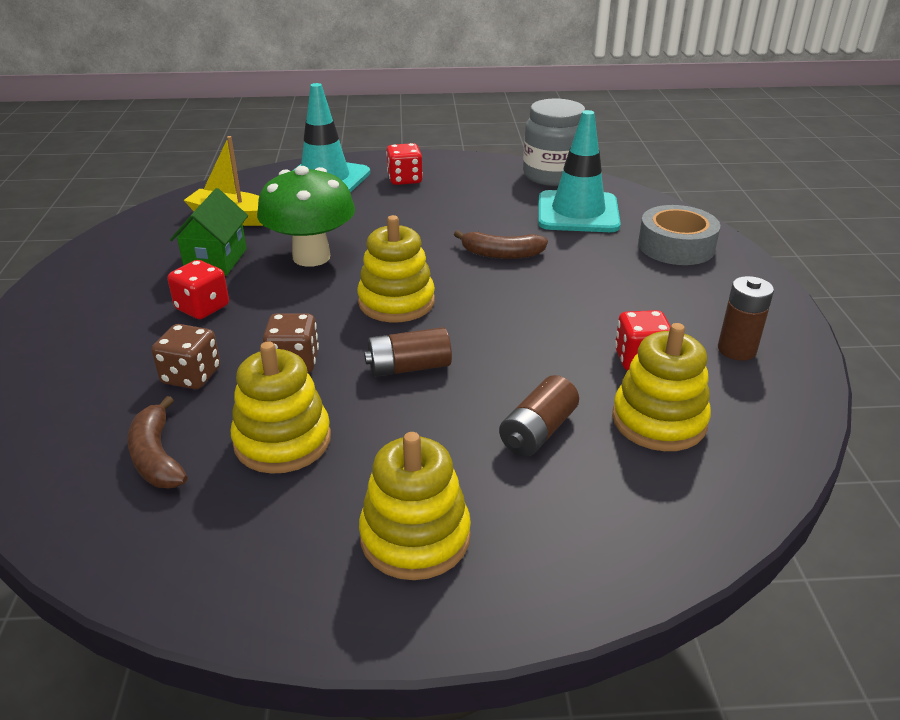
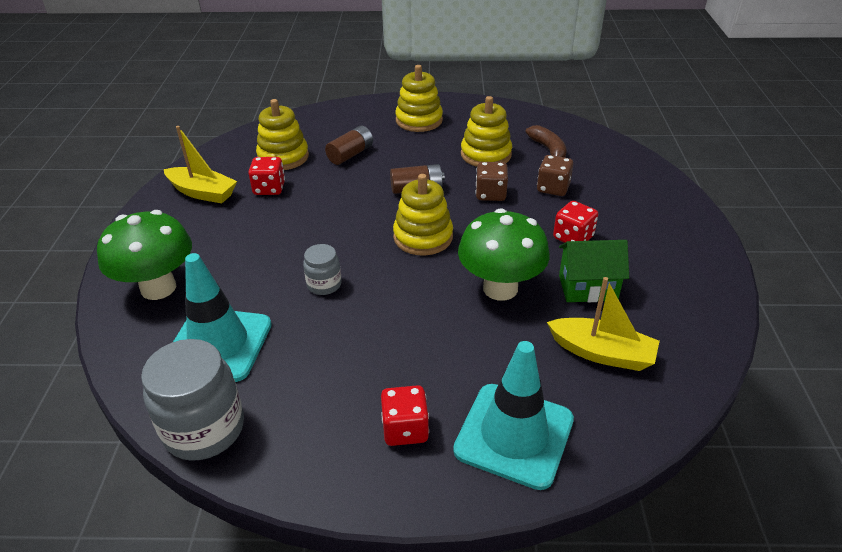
camera: 175 degrees left, 5 degrees up
(216, 260) = (587, 288): green house -> green house turned 75 degrees clockwise
(501, 254) = (324, 285): brown banana -> grey jar
(676, 246) = (158, 288): grey tape -> green mushroom
(736, 350) = (202, 193): brown battery -> yellow boat

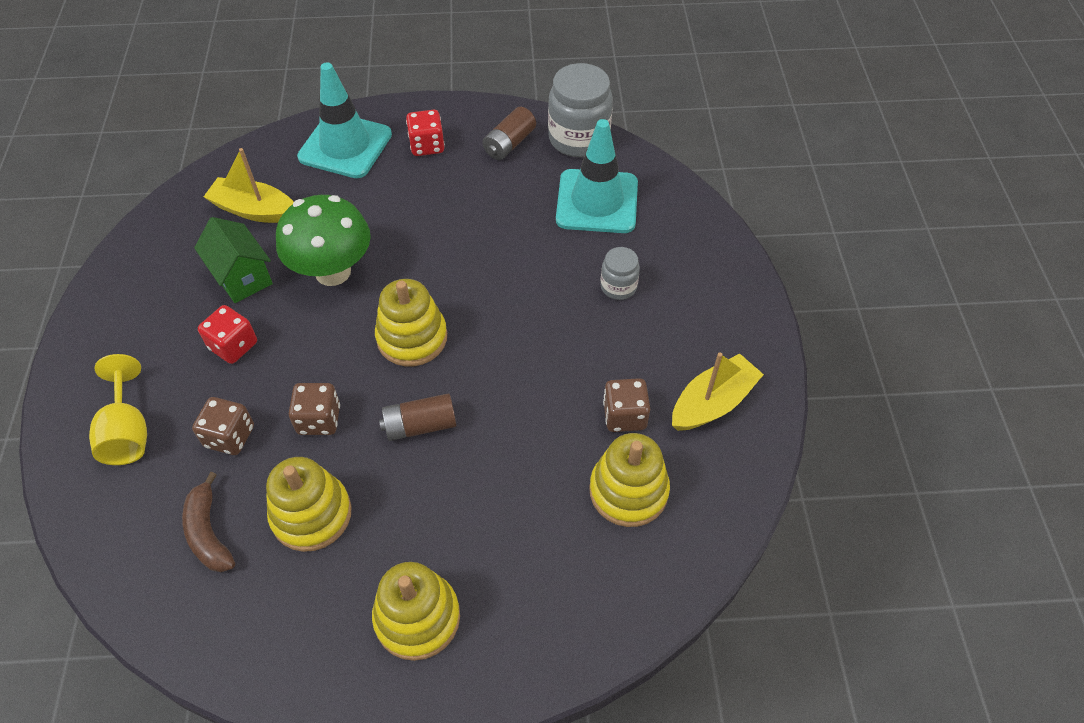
camera: 175 degrees right, 15 degrees up
(158, 288) = (685, 255): green mushroom -> none
(202, 193) = (712, 403): yellow boat -> yellow boat turned 120 degrees clockwise
(269, 188) = (624, 416): red dice -> brown dice
(324, 285) = (515, 267): grey jar -> grey jar (618, 287)
(350, 154) = (525, 504): brown battery -> brown battery (509, 144)
(587, 288) = (242, 277): green house -> green house turned 60 degrees clockwise
(629, 192) = (128, 432): none -> yellow goblet

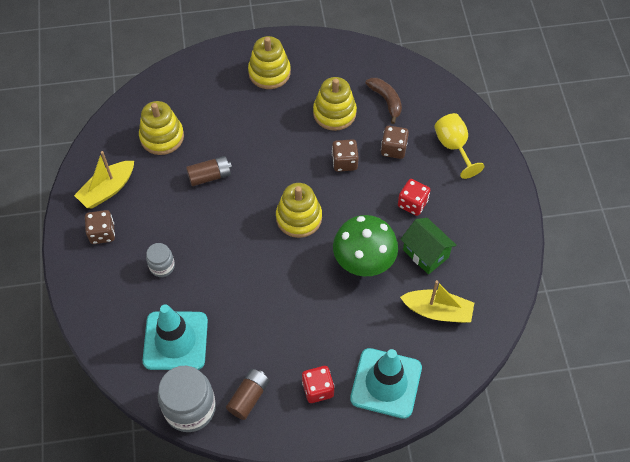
camera: 175 degrees right, 5 degrees up
(420, 425) = (284, 163): brown battery -> brown battery (210, 176)
(624, 416) = (162, 178): brown dice -> brown dice (102, 233)

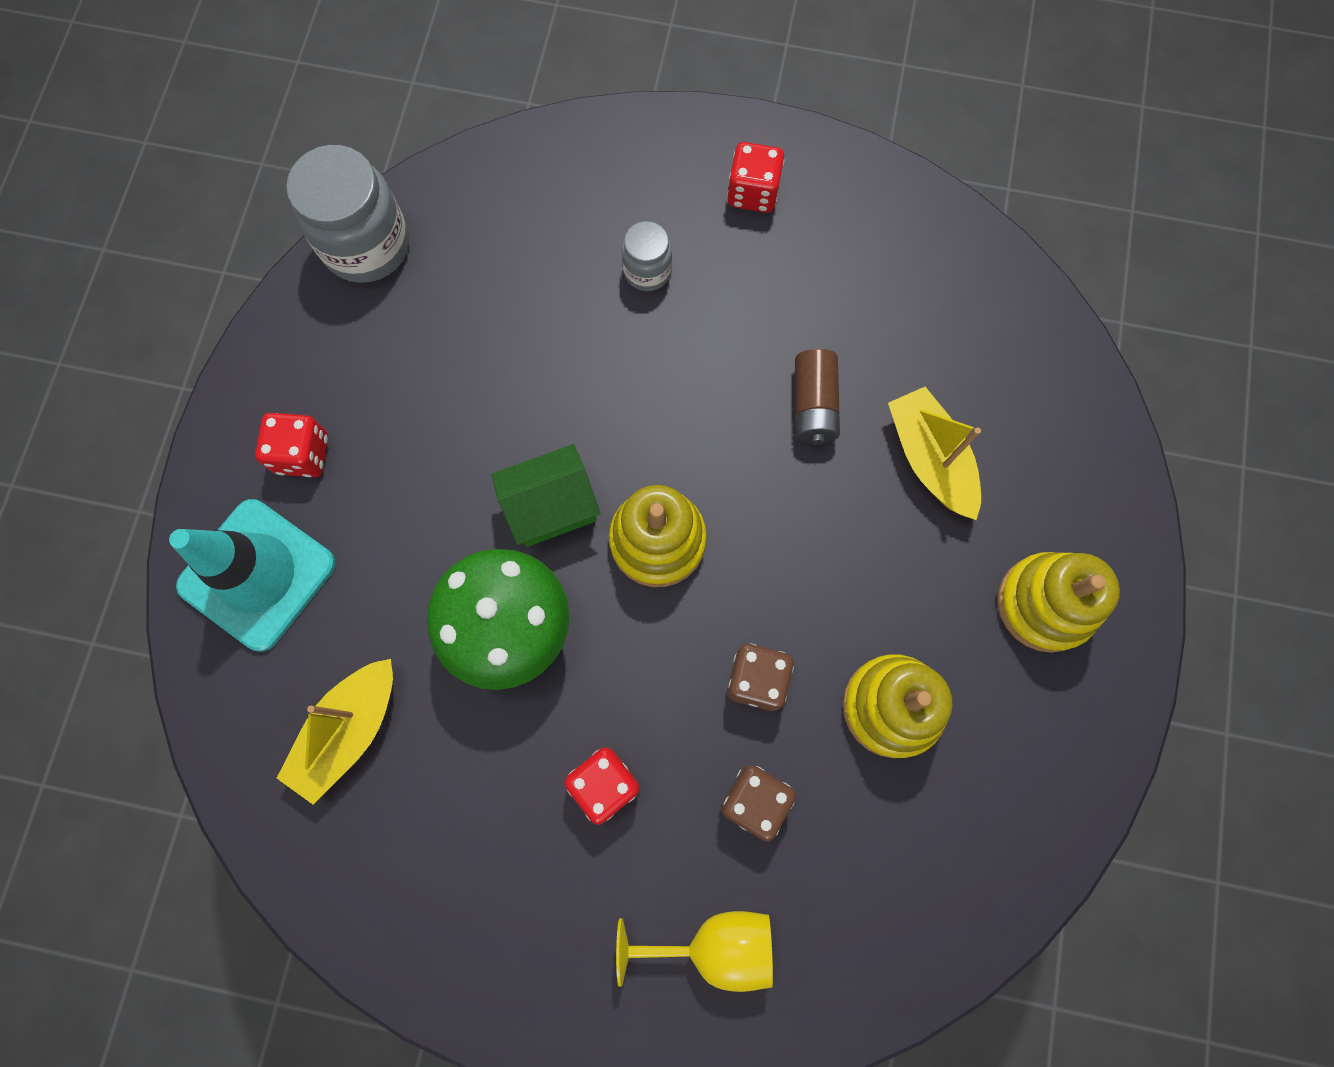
camera: 110 degrees right, 15 degrees up
(102, 233) = (753, 192): brown dice -> red dice
(107, 190) = (844, 221): yellow boat -> yellow boat (929, 459)
(162, 137) = (937, 343): yellow stacking toy -> none
(175, 341) = (494, 255): turquoise traffic cone -> none
(249, 397) = (342, 339): brown battery -> none
(386, 100) = (891, 838): brown banana -> none
(425, 253) = (480, 761): green house -> green house (552, 507)

